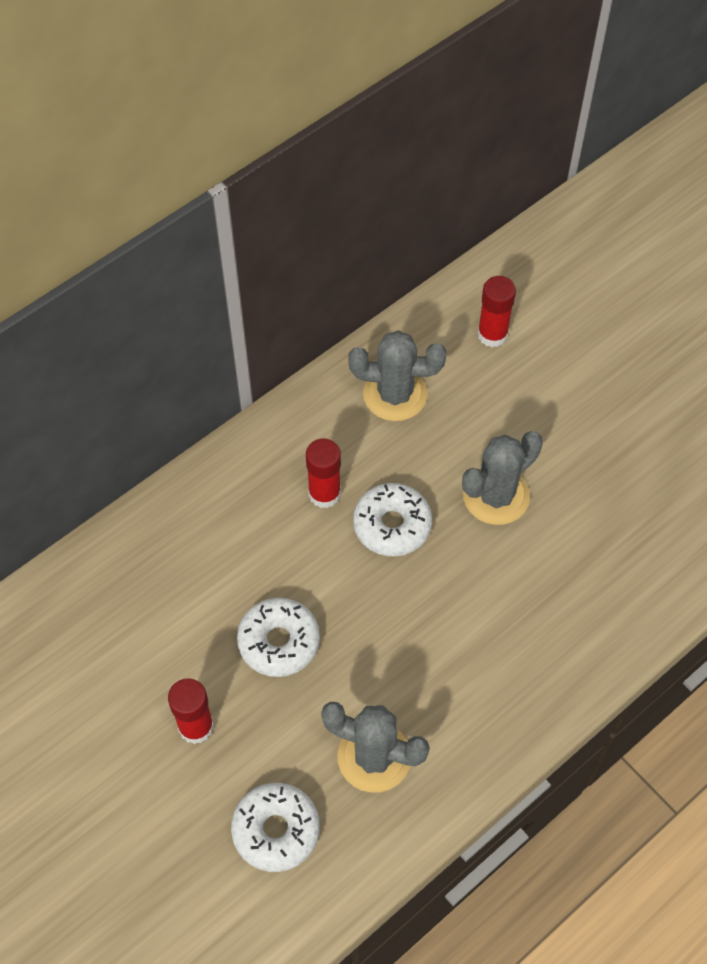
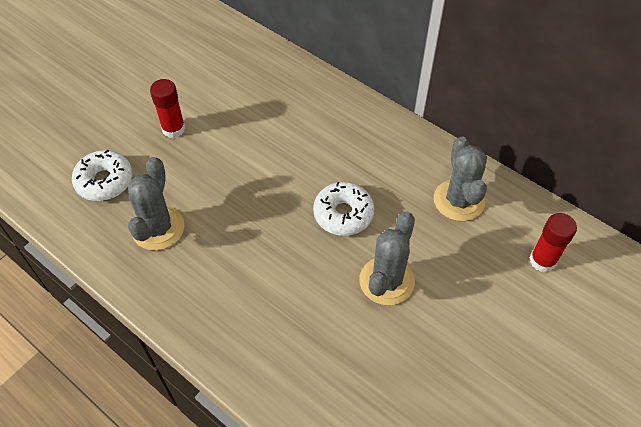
camera: 80 degrees right, 5 degrees down
(279, 642) = (238, 161): white donut -> none
(324, 494) = (359, 169): red glue stick -> none
(496, 496) = (386, 281): grey cactus -> grey cactus turned 75 degrees clockwise

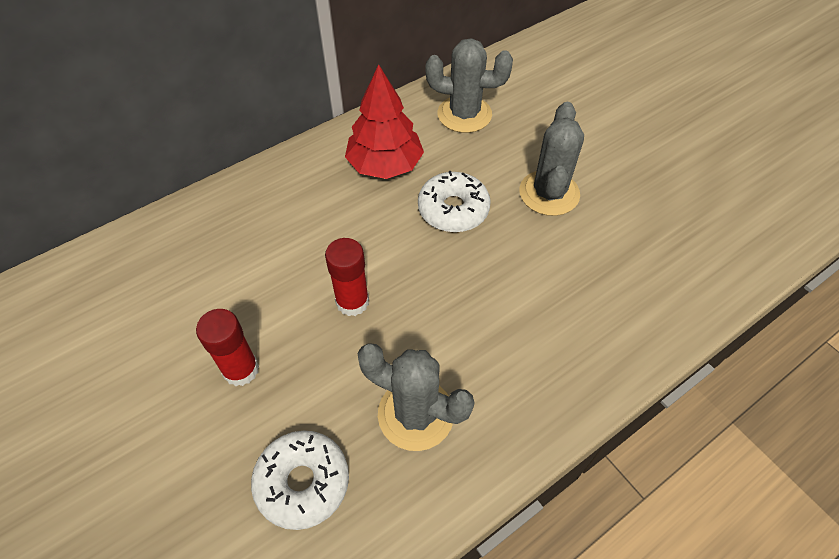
camera: 75 degrees left, 0 degrees up
(374, 159) = (385, 165): none -> red tree
(386, 281) = (549, 193): grey cactus -> grey cactus turned 60 degrees clockwise
(542, 260) = (549, 79): red glue stick -> red glue stick (352, 302)

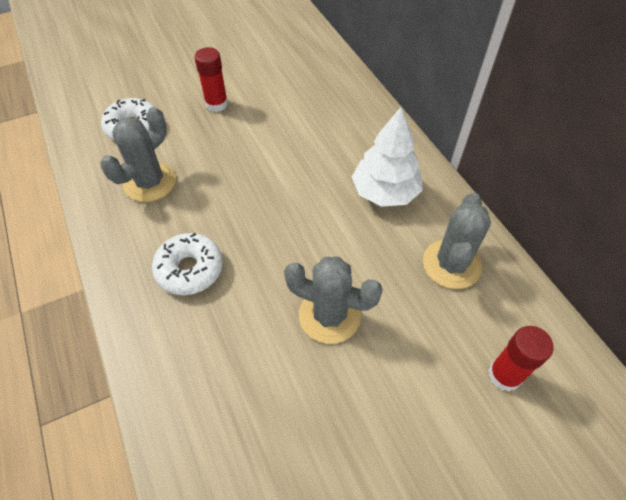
camera: 100 degrees right, 0 degrees up
(352, 302) = (249, 159): red glue stick -> red glue stick (504, 375)
(385, 165) = (385, 192): red tree -> white tree
(453, 209) = (324, 233): white donut -> white donut (189, 269)

